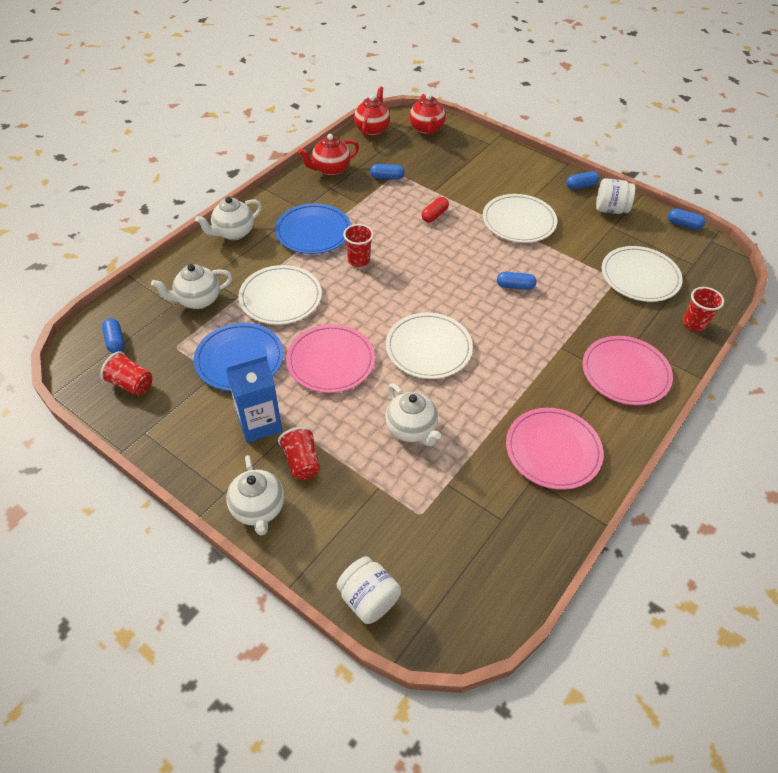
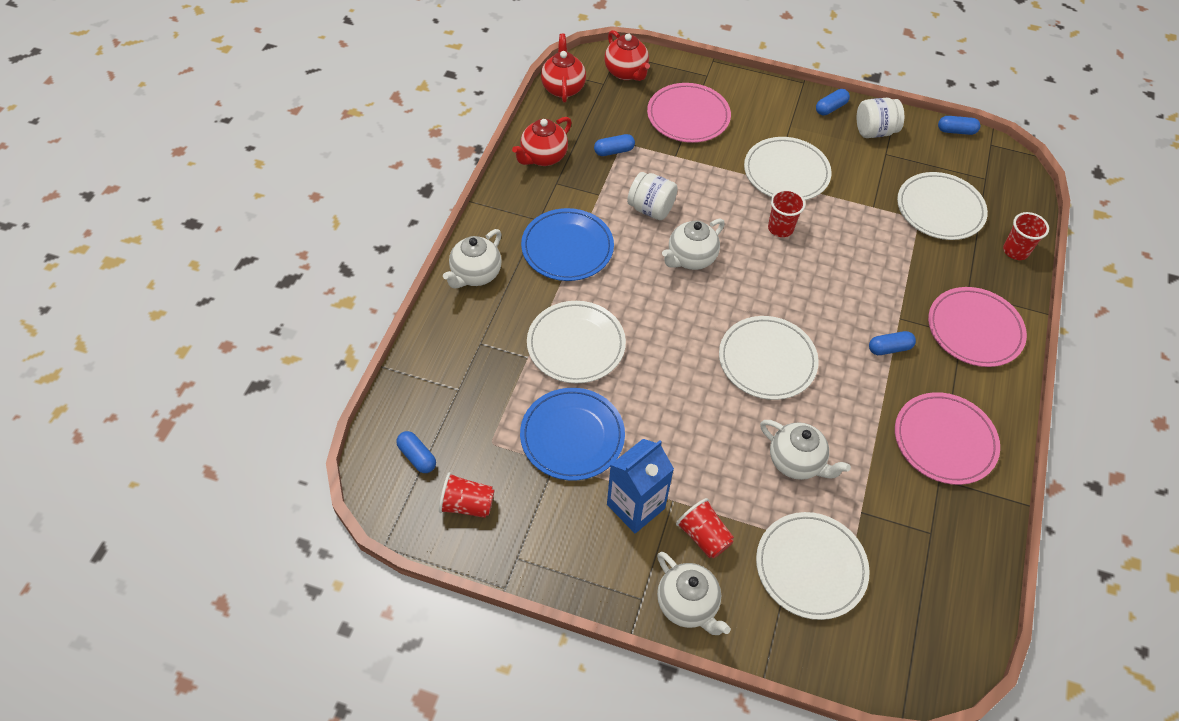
camera: 20 degrees left, 5 degrees up
(198, 300) = (483, 375): white teapot -> white teapot (690, 258)
(330, 361) = (672, 407): pink plate -> pink plate (688, 116)
(358, 260) = (637, 271): red cup -> red cup (780, 228)
(368, 599) = (846, 662): white jar -> white jar (651, 209)
(379, 513) = (810, 567): none -> white plate
(434, 215) = (692, 189): red capsule -> none
(515, 286) = (820, 257): blue capsule -> blue capsule (889, 348)

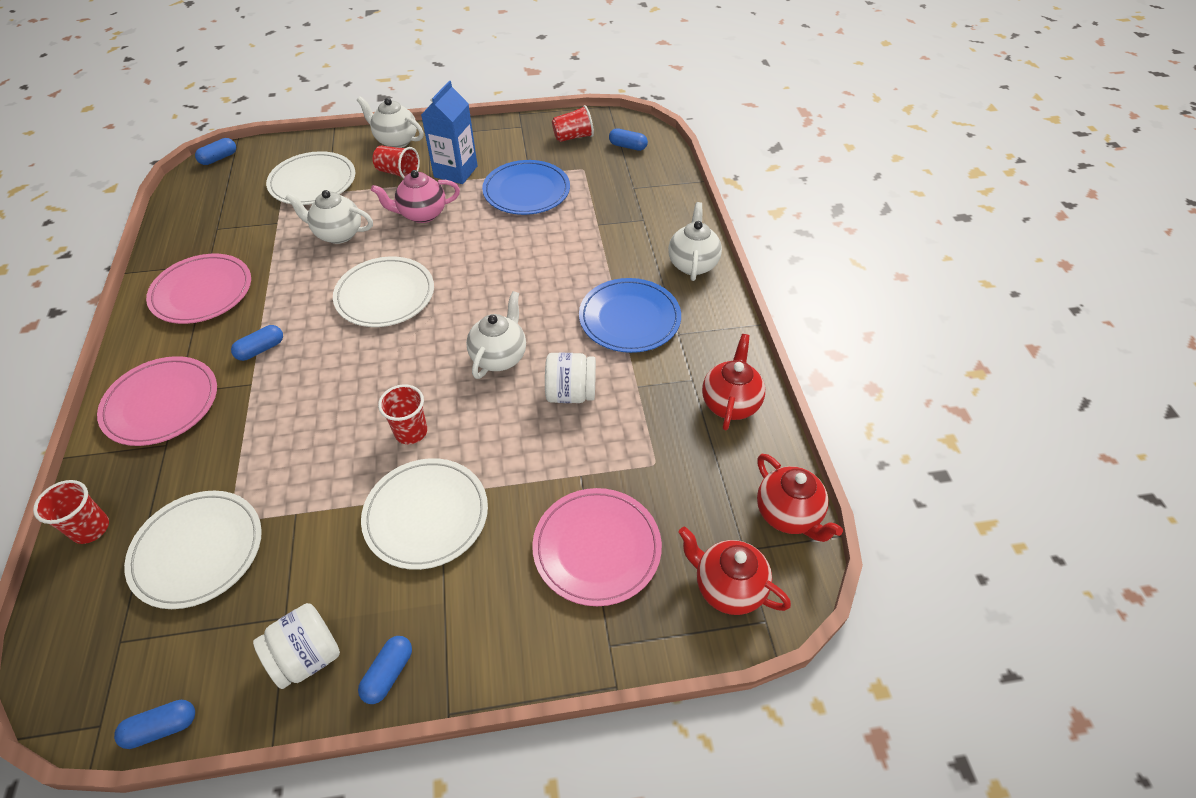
camera: 155 degrees right, 5 degrees down
(576, 344) = (564, 246): white plate -> none
(614, 151) = (658, 448): blue capsule -> blue capsule (219, 158)
(699, 452) = (422, 214): none -> pink teapot

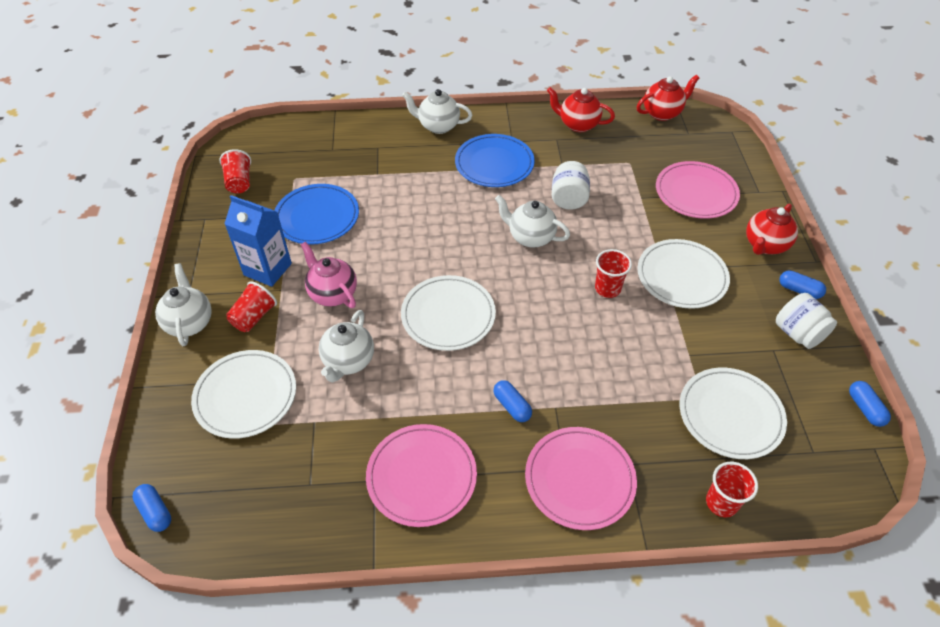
camera: 85 degrees left, 0 degrees up
(396, 141) = (189, 323): white teapot -> white teapot turned 135 degrees clockwise
(422, 214) = (332, 294): pink teapot -> pink teapot turned 150 degrees clockwise
(627, 146) = (269, 148): blue capsule -> none
(728, 587) = (714, 142): red teapot -> red teapot (765, 245)

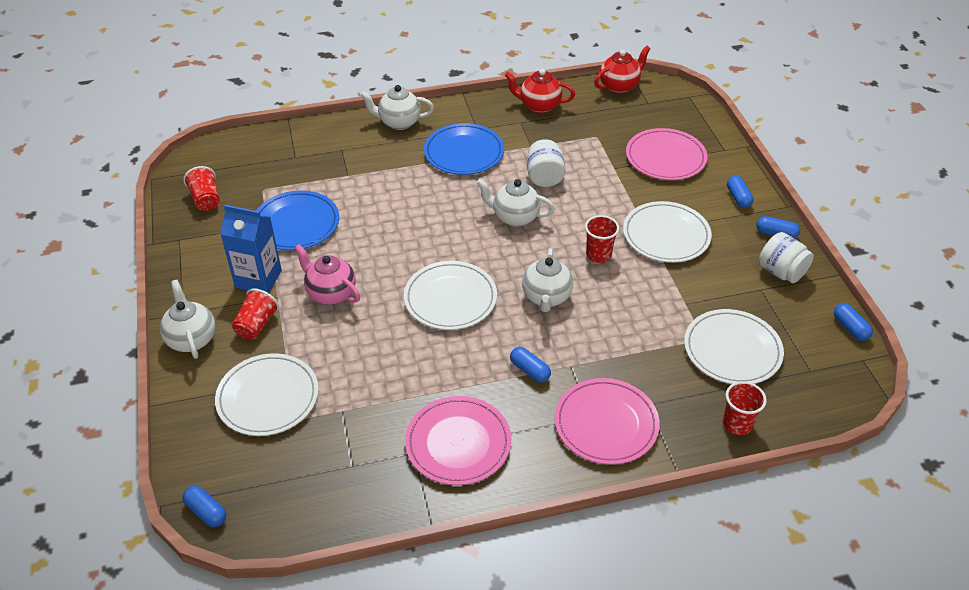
camera: 10 degrees left, 5 degrees down
(348, 361) = (362, 353): white teapot -> white teapot (546, 297)
(765, 245) = (738, 198): red teapot -> blue capsule

